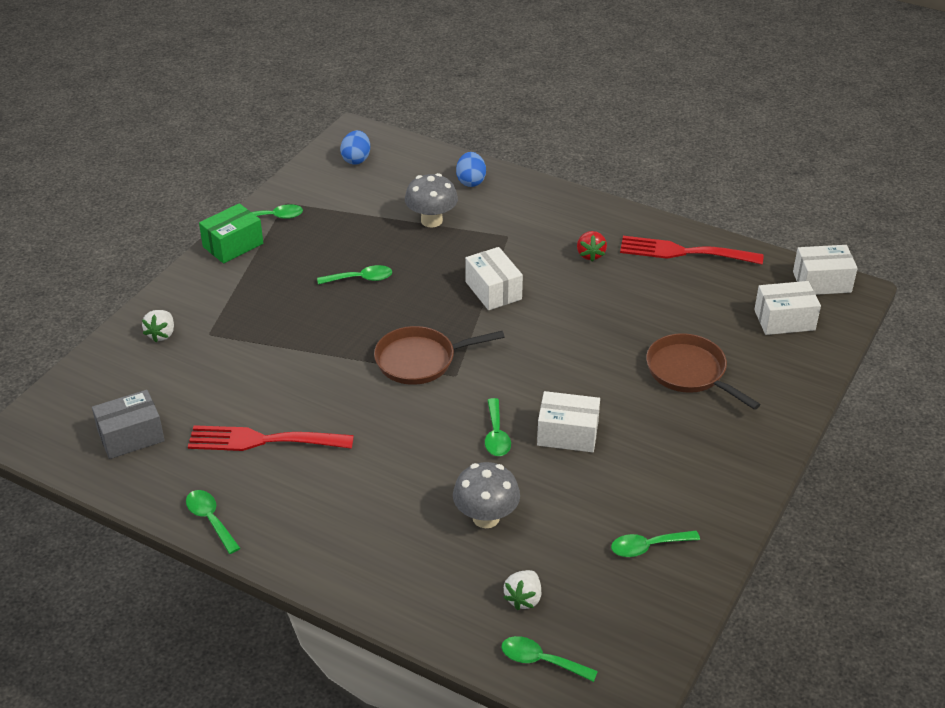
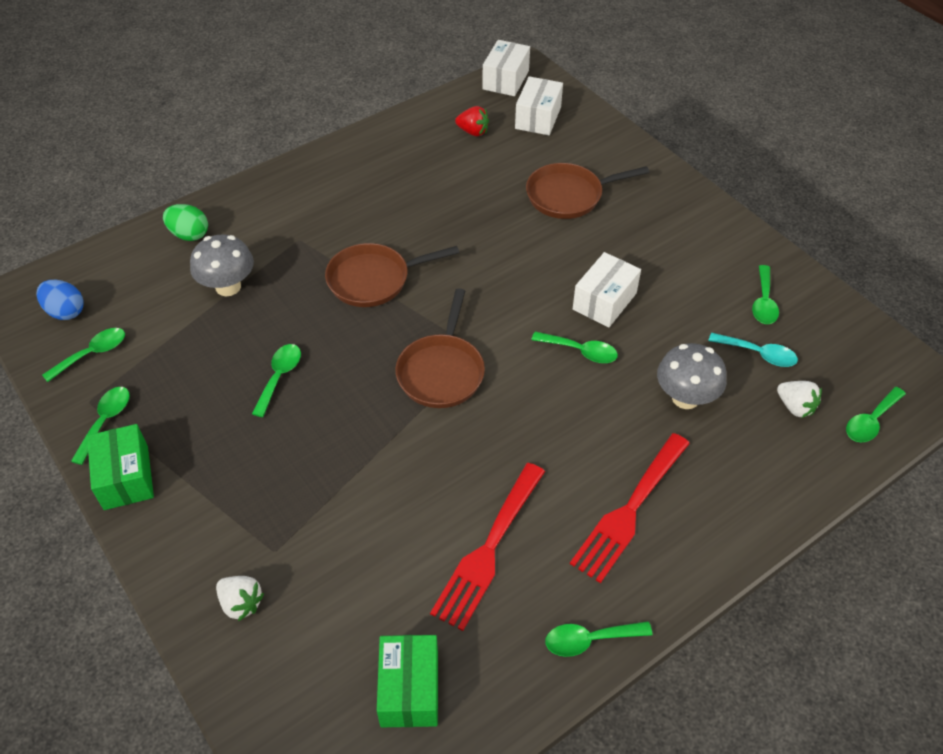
camera: 65 degrees left, 10 degrees up
(131, 436) = (409, 689): grey box -> green box
(327, 187) = (92, 354): none -> green spoon
(471, 181) = (189, 235): blue egg -> green egg
(493, 290) = (374, 279): white box -> brown pan
(574, 557) = (758, 354): none -> turquoise spoon
(590, 255) = (371, 195): red strawberry -> red strawberry (473, 132)
(683, 252) = (412, 137): red fork -> red fork (629, 511)

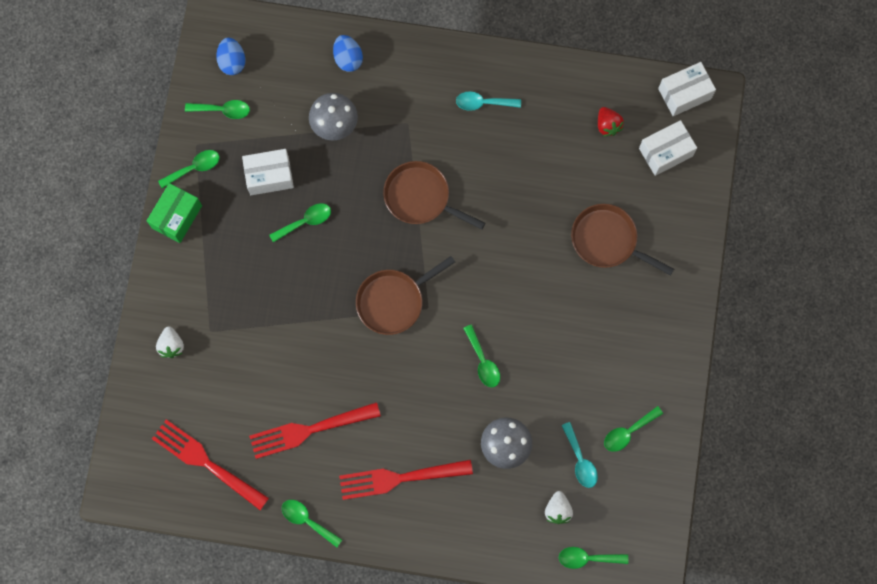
camera: 45 degrees right, 25 degrees up
(189, 235) = (348, 59): green egg -> blue egg
(352, 184) = (483, 103): none -> turquoise spoon
(409, 689) = (206, 462): green box -> red fork
(604, 301) = (536, 341): white box -> white box (269, 176)

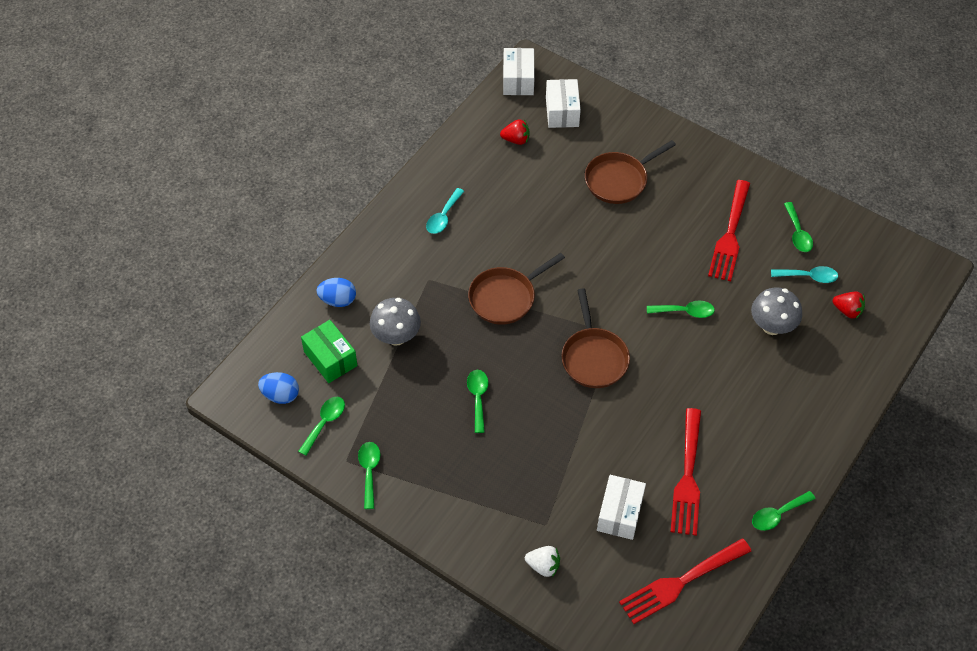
camera: 65 degrees left, 20 degrees down
(177, 217) = (411, 507): green box -> green box (330, 359)
(269, 176) = (415, 410): white box -> white box (620, 513)
(399, 478) = (767, 421): red fork -> red fork (730, 235)
(557, 510) = (847, 311): white strawberry -> red strawberry
(587, 558) = (900, 306): green spoon -> none

